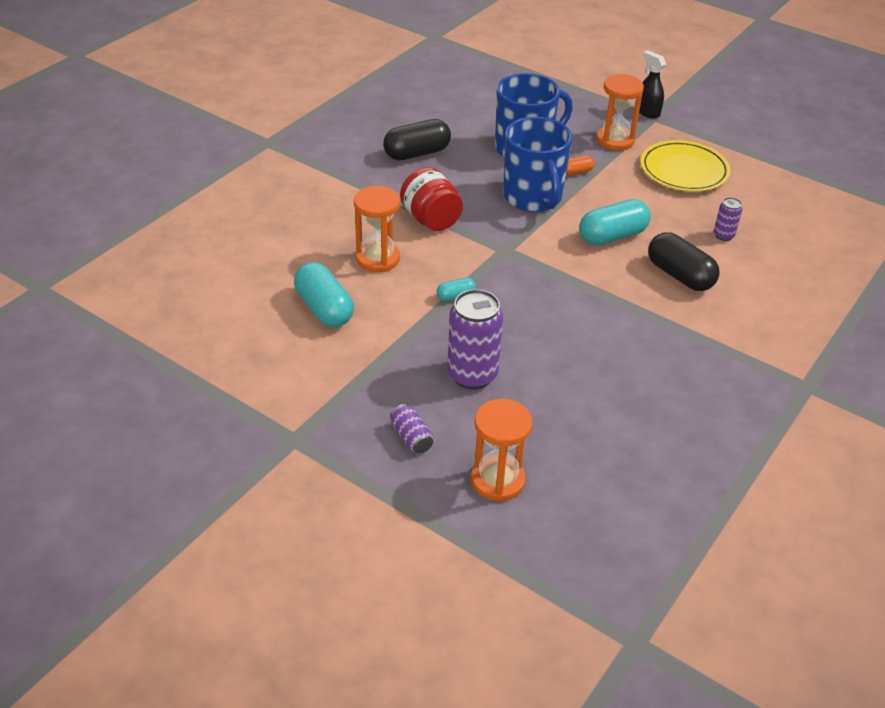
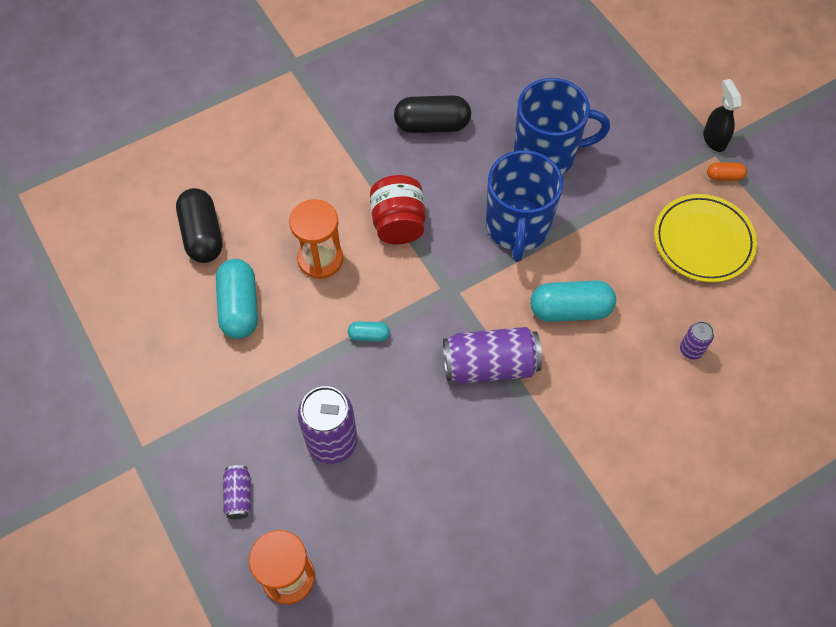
camera: 25 degrees right, 20 degrees up
(572, 287) = (490, 365): none -> purple can
(576, 172) = (584, 205): orange capsule -> orange capsule (724, 176)
(615, 140) = (652, 171): orange hourglass -> none
(680, 275) = (610, 389): black capsule -> black capsule (203, 235)

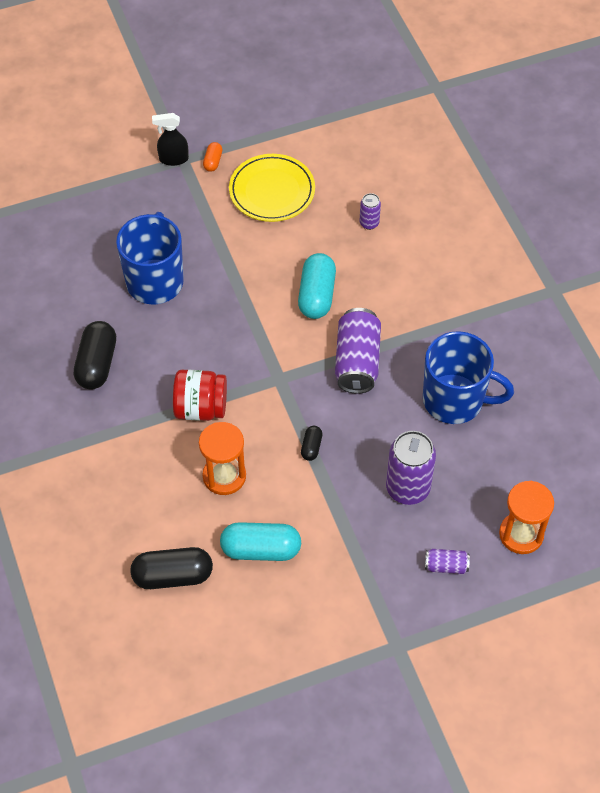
camera: 80 degrees left, 5 degrees down
(369, 335) = (311, 447): turquoise capsule -> black capsule
(517, 227) = (227, 317): blue mug -> blue mug (455, 400)

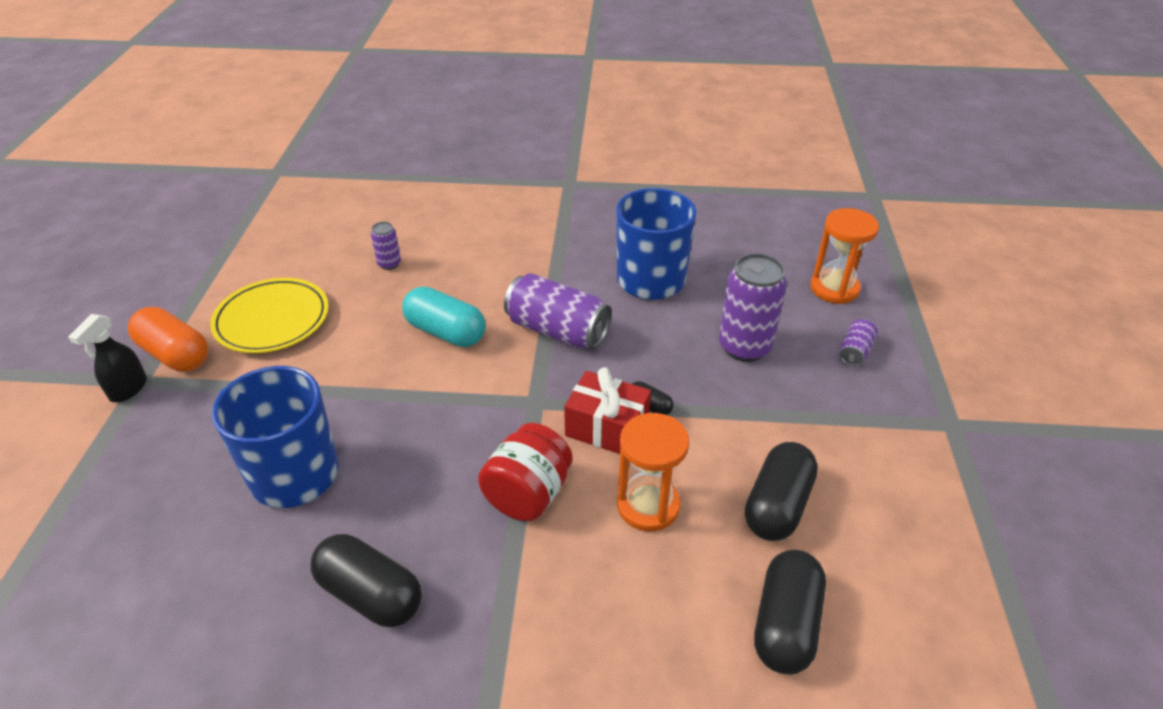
camera: 65 degrees left, 15 degrees down
(213, 161) = (175, 354): orange capsule -> orange capsule, size x2.03
(261, 549) = (777, 505): turquoise capsule -> black capsule
(278, 429) = (607, 428): none -> red gift

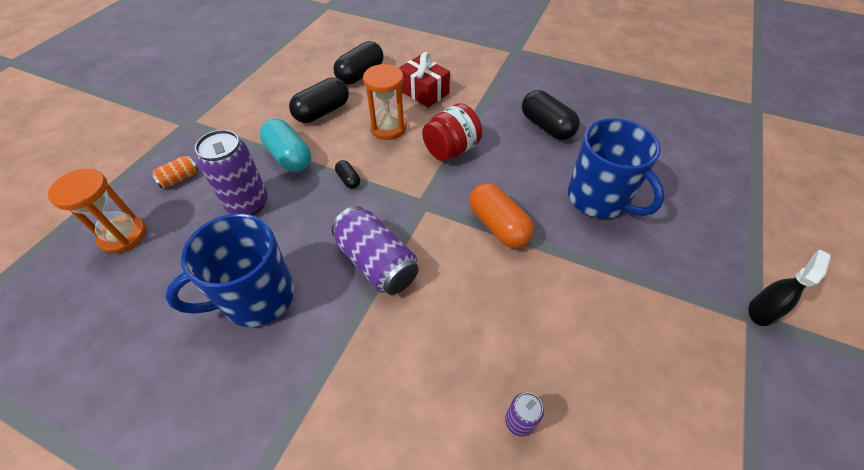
camera: 160 degrees left, 10 degrees up
(175, 354) = (735, 343): orange capsule -> orange capsule (498, 226)
(272, 320) = (647, 363): yellow plate -> none
(446, 332) = (473, 291): turquoise capsule -> turquoise capsule (289, 157)
(607, 428) = (385, 173): red gift -> red gift (424, 92)
(855, 351) = (179, 179): purple can -> orange can

